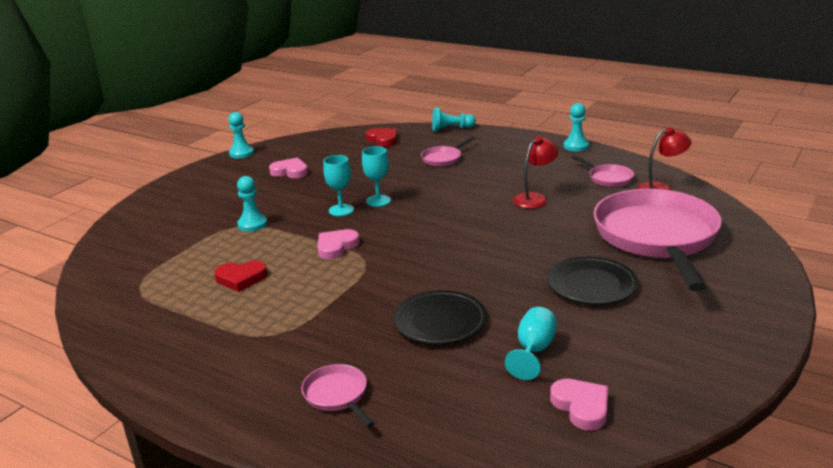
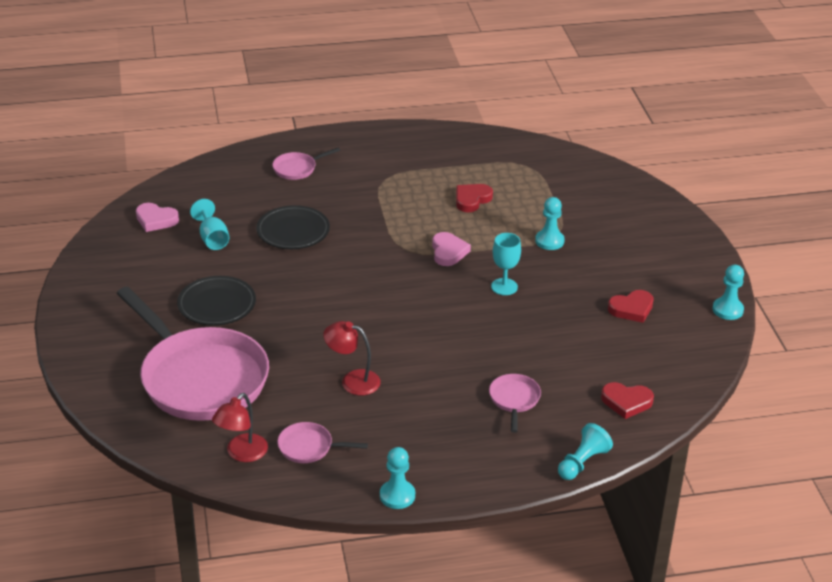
camera: 135 degrees right, 10 degrees up
(290, 171) = (631, 309): pink heart -> red heart
(337, 395) = (297, 169): pink pan -> pink pan turned 135 degrees clockwise
(378, 201) = (489, 311): turquoise goblet -> none
(535, 198) = (352, 380): red lamp -> red lamp turned 105 degrees clockwise

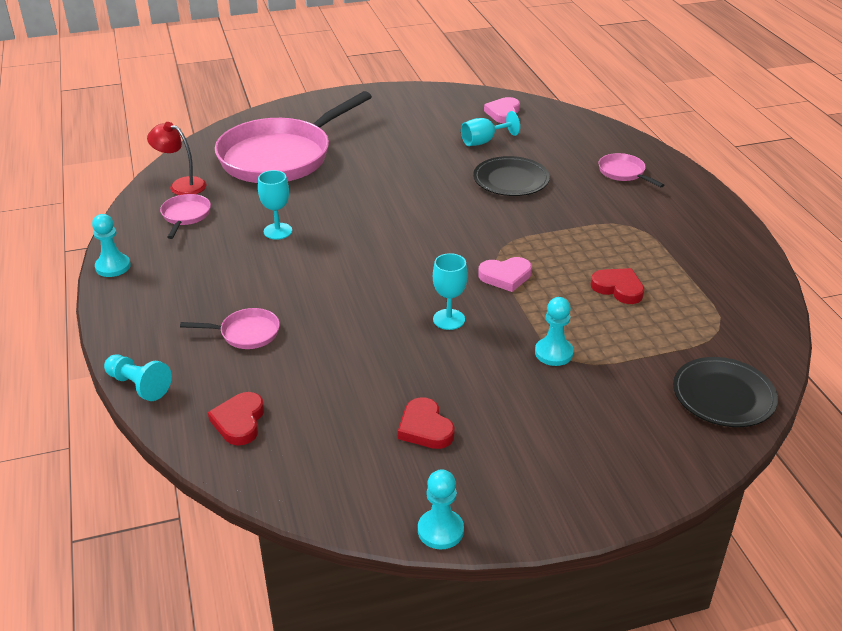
camera: 85 degrees right, 0 degrees up
(217, 304) = (384, 153): black plate -> black plate (723, 396)
(352, 380) = (278, 231): red lamp -> turquoise goblet

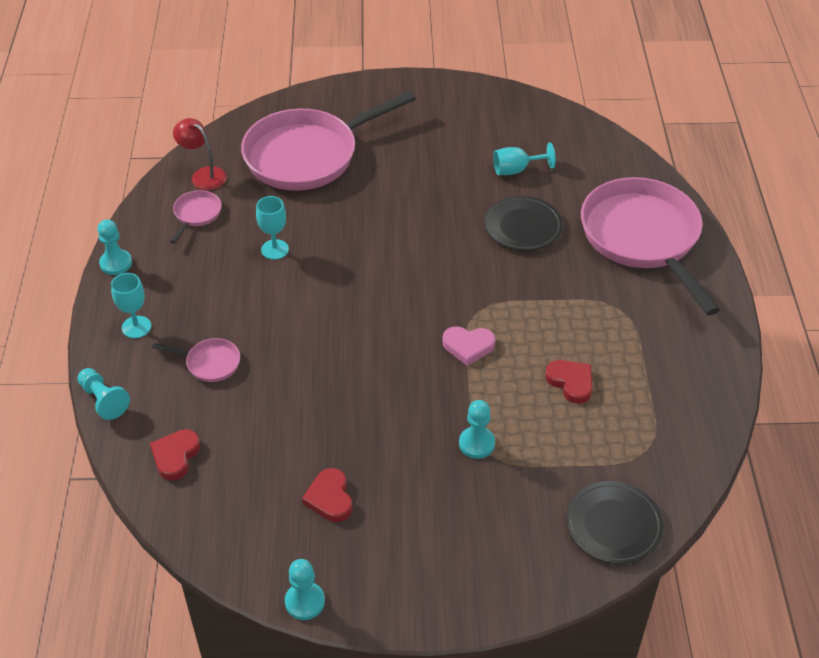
camera: 15 degrees right, 10 degrees up
(449, 319) = (395, 385): turquoise goblet -> turquoise goblet (136, 327)
(503, 113) = (552, 134): pink heart -> none
(623, 173) = (643, 238): pink pan -> pink pan, size x2.46

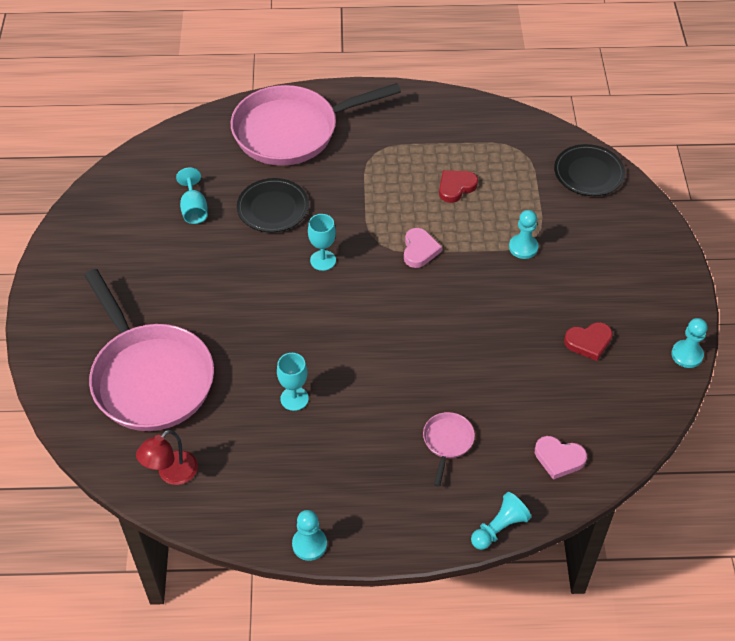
camera: 90 degrees left, 5 degrees up
(136, 327) = (402, 512): turquoise goblet -> turquoise goblet (323, 260)
(175, 456) = (559, 458): red heart -> pink heart
(196, 214) = (236, 474): pink pan -> none

